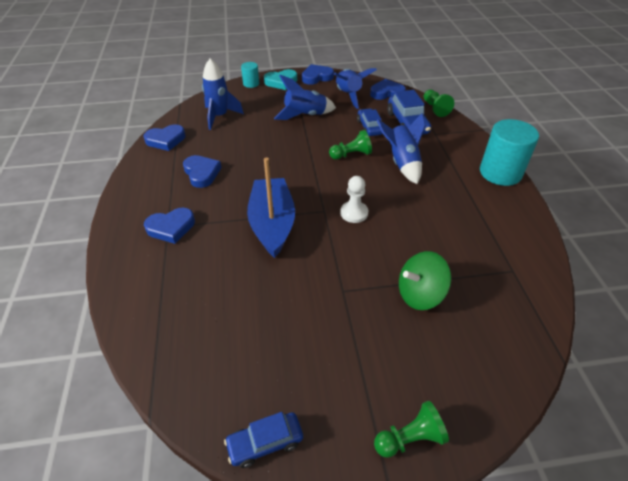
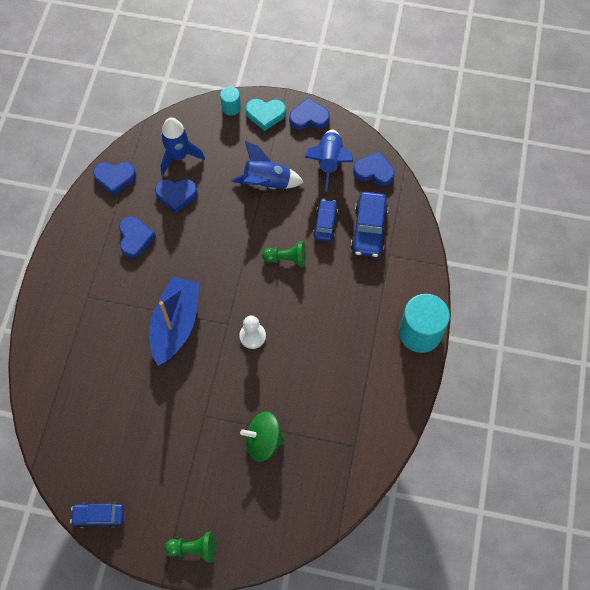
camera: 20 degrees right, 20 degrees up
(171, 228) = (89, 299): blue heart -> blue heart (176, 195)
(402, 163) = (330, 287): blue rocket -> none
(435, 109) = (412, 215): green pawn -> none

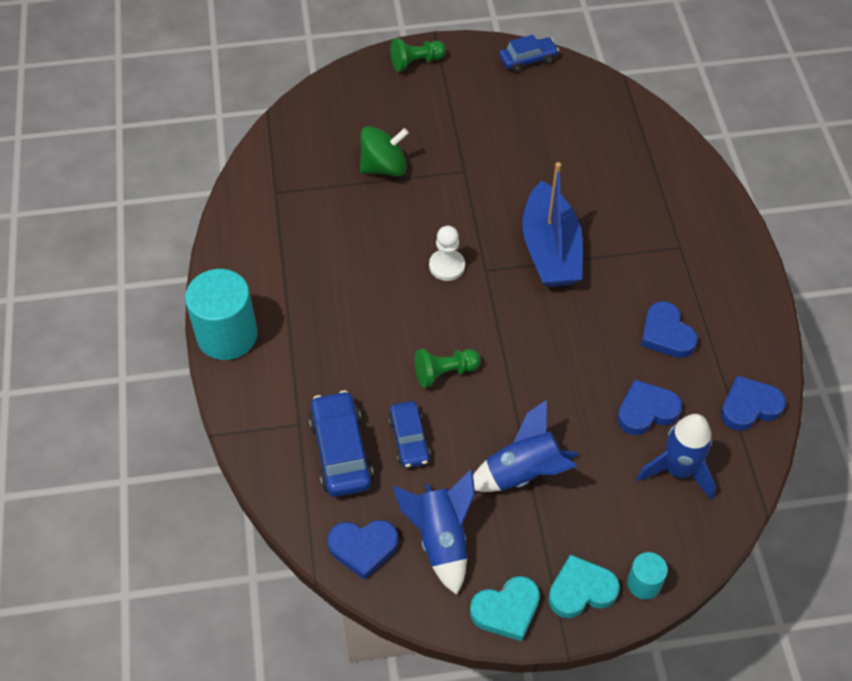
camera: 160 degrees right, 10 degrees down
(309, 117) = (506, 610): blue heart -> turquoise heart

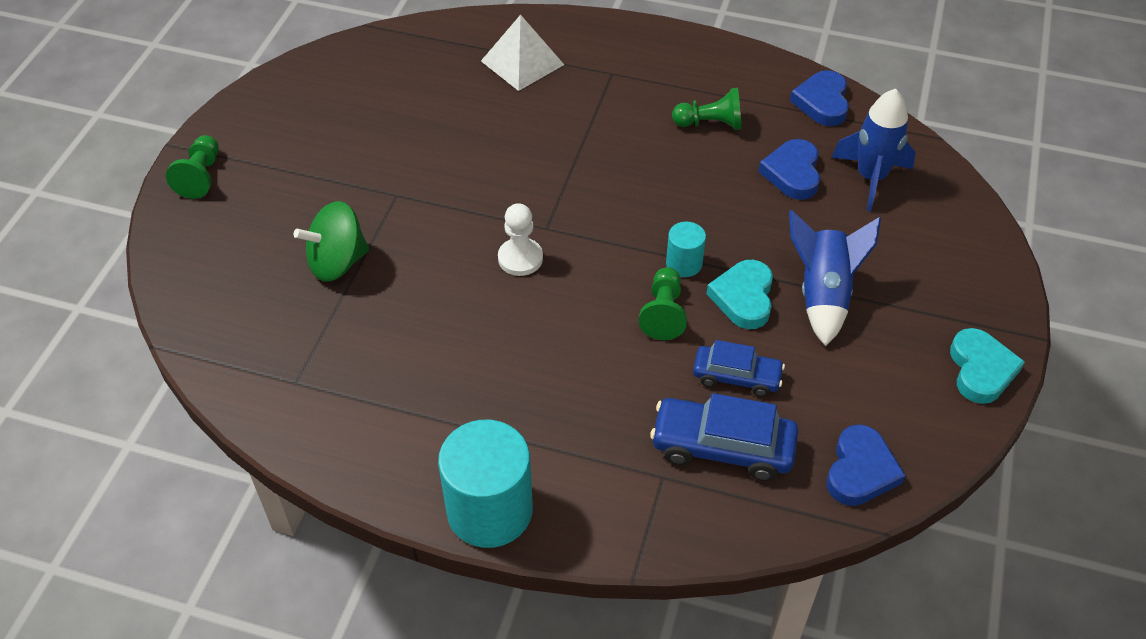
camera: 65 degrees left, 5 degrees down
(384, 167) = (337, 262): green spinning top -> green spinning top turned 120 degrees counterclockwise
(441, 539) = (876, 394): blue rocket -> none
(528, 60) = (280, 85): blue car -> none
(550, 250) = (554, 167): blue boat -> none
(581, 590) = (977, 301): turquoise heart -> turquoise heart (743, 297)
(644, 583) = (986, 252): turquoise cylinder -> turquoise cylinder (684, 263)
(650, 185) = (522, 62): none -> white pyramid
(666, 334) = (710, 124): blue heart -> green pawn

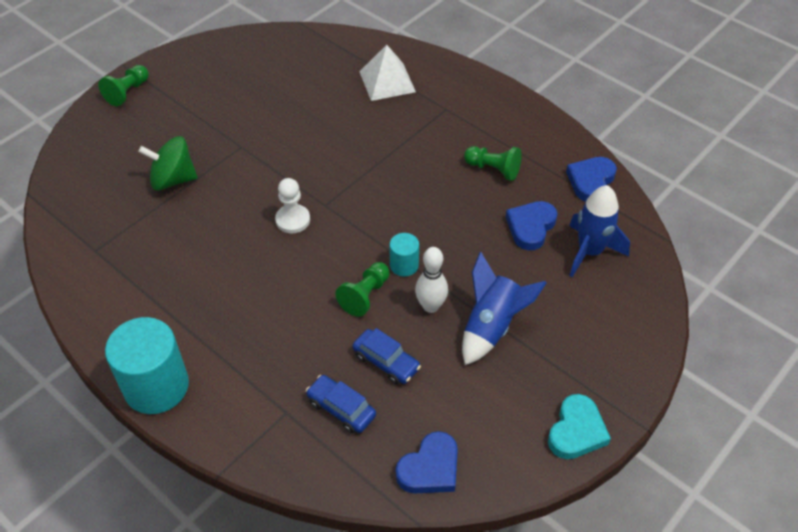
camera: 25 degrees right, 0 degrees up
(722, 447) = (341, 409): blue car -> blue car, size x0.65
(743, 297) = (430, 306): turquoise heart -> white bowling pin

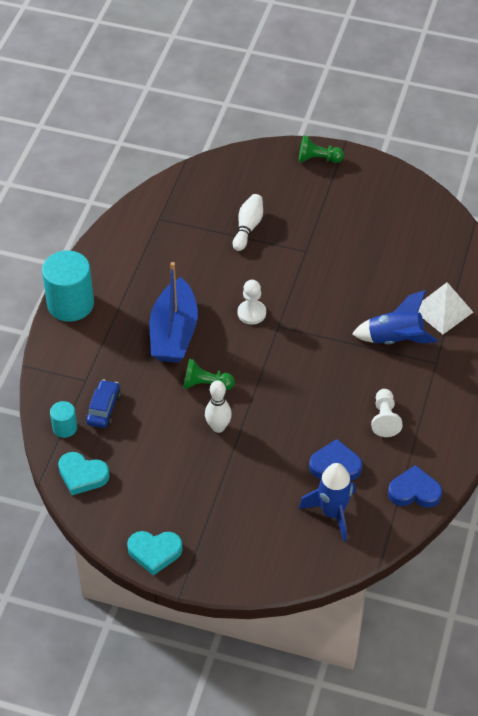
camera: 65 degrees right, 0 degrees up
(173, 179) = (248, 228): green spinning top -> white bowling pin
(273, 298) = (174, 333): none -> blue boat
(386, 362) = (154, 419): blue car -> none
(404, 265) = (247, 397): turquoise cylinder -> turquoise cylinder (65, 428)
(430, 468) = (82, 475): blue heart -> turquoise heart
(491, 326) = (220, 471): blue rocket -> blue rocket (395, 340)
(493, 169) = (384, 419): green pawn -> white pawn

